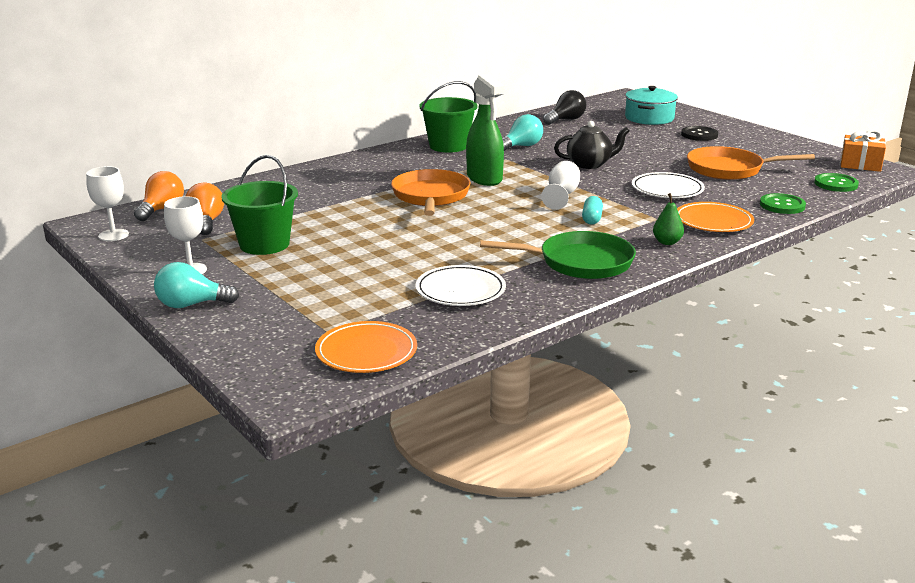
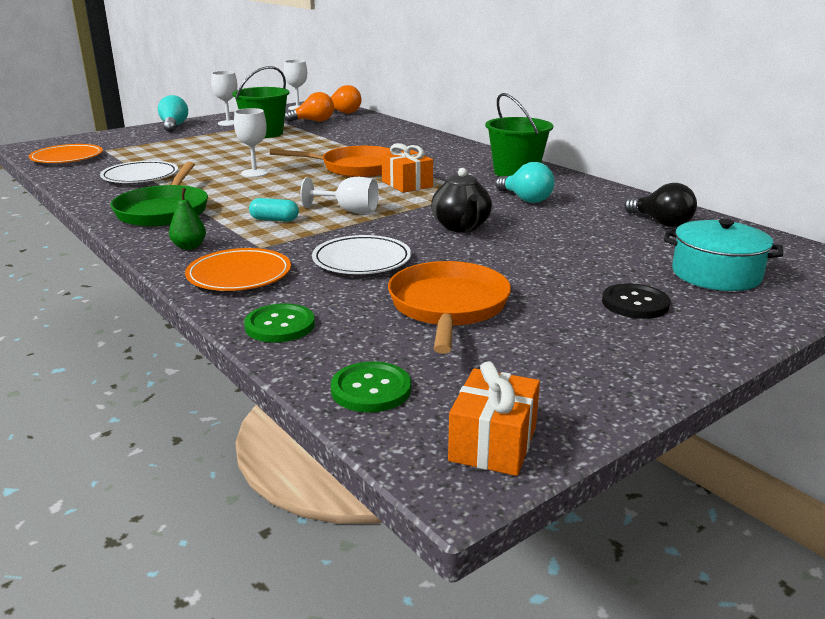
camera: 90 degrees right, 0 degrees up
(448, 236) = (254, 173): none -> white goblet
(484, 178) = (407, 184): green spray bottle -> orange gift

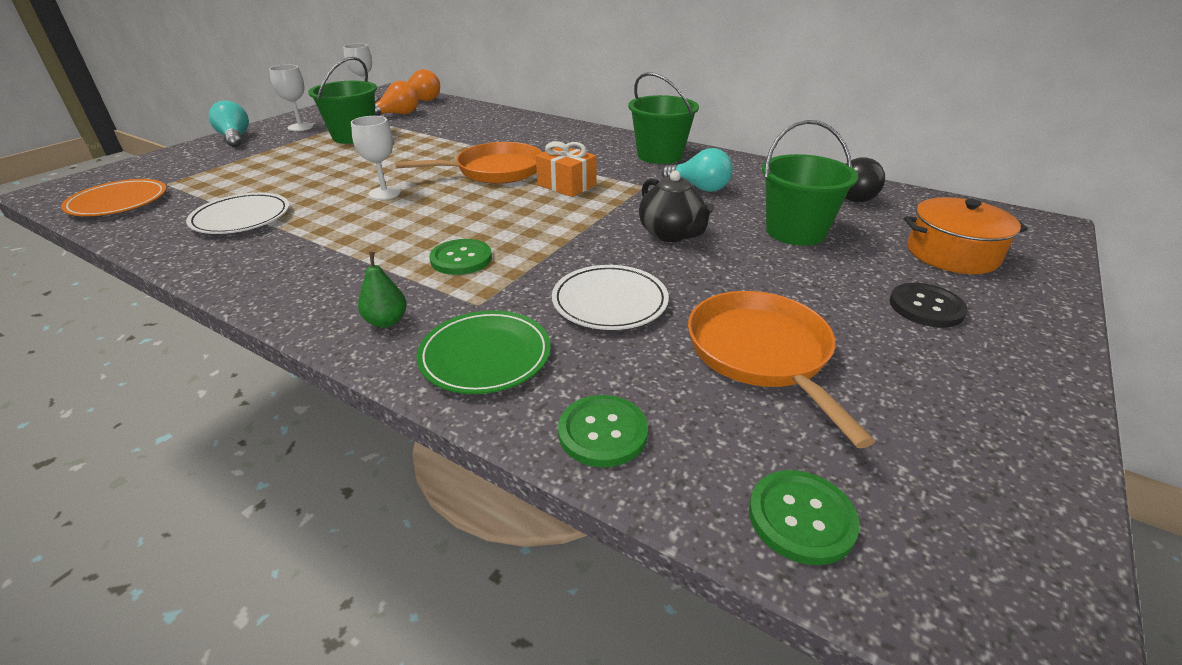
camera: 20 degrees left, 10 degrees up
(164, 211) = (311, 268): green pan -> none
(239, 275) = (485, 356): orange plate -> green plate
(274, 220) = (461, 259): turquoise capsule -> green button
(349, 211) = (536, 231): white goblet -> none
(493, 443) = (1012, 571): orange gift -> none
(578, 239) = (795, 232): none -> green bucket
(716, 274) = (952, 254): turquoise pot -> orange pot

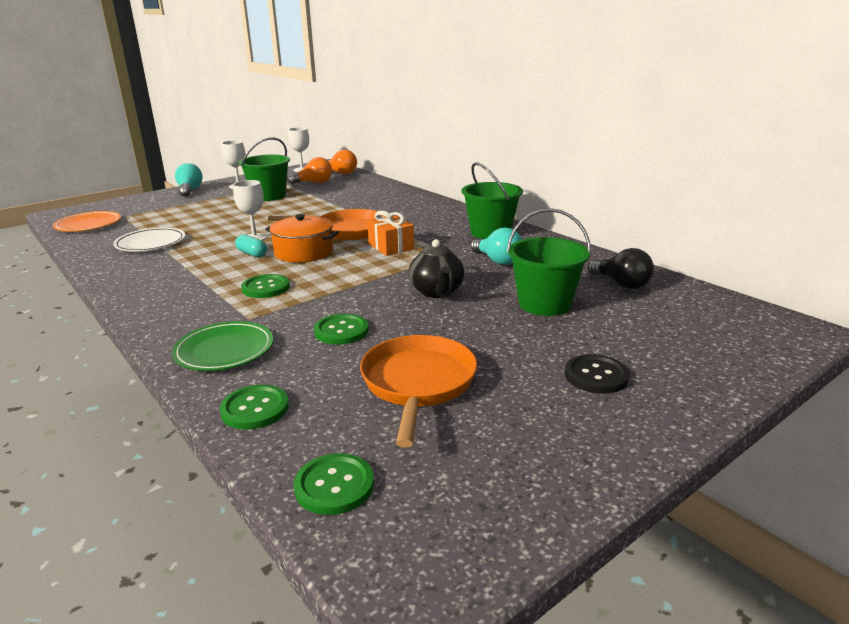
camera: 20 degrees right, 10 degrees down
(386, 321) = (182, 319): green pear -> none
(400, 215) = (252, 253): none -> turquoise capsule
(609, 302) = (341, 331): white plate -> green button
(952, 254) = (672, 340): orange pot -> orange pot (304, 252)

